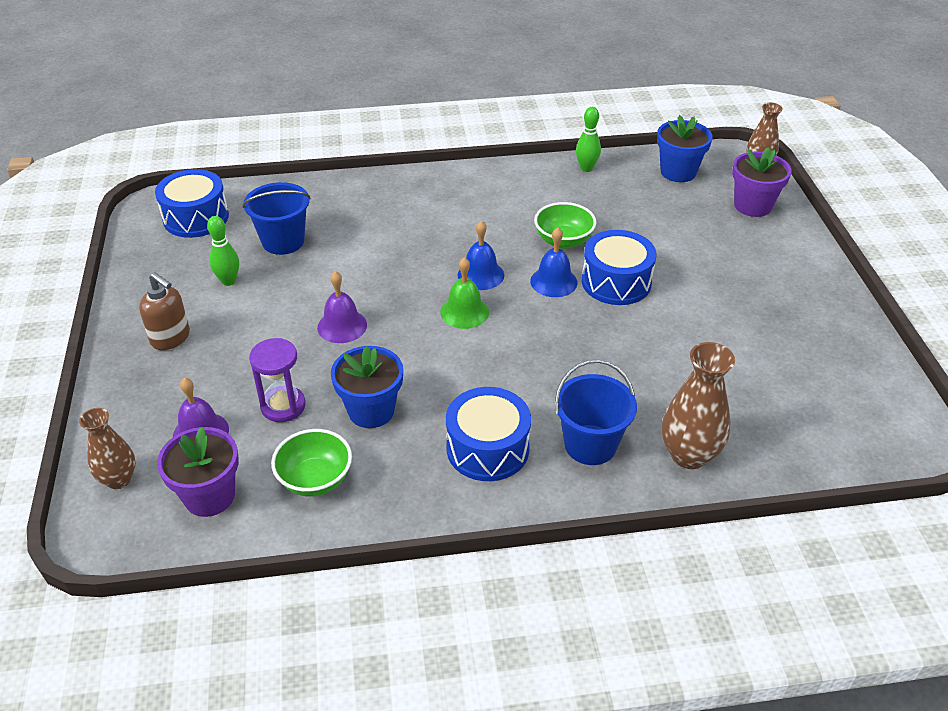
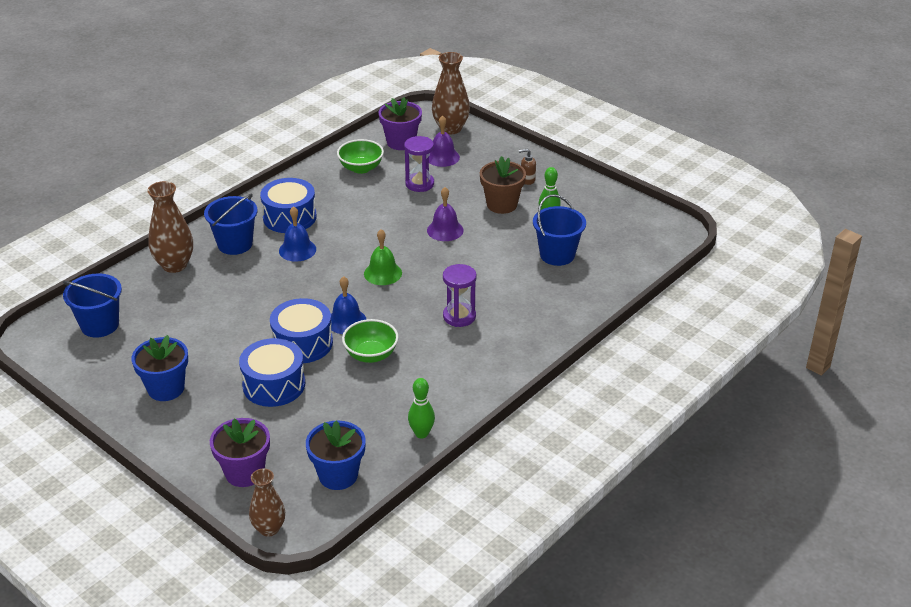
camera: 140 degrees right, 5 degrees down
(119, 479) = (450, 128): brown vase -> brown vase, size x1.53
(171, 338) = (527, 180): brown soap dispenser -> brown soap dispenser, size x0.63
(196, 218) = (636, 239): blue drum -> blue drum (274, 385)
(244, 323) = (502, 204): none -> brown flower pot
(371, 411) = (371, 203): blue flower pot -> blue flower pot (166, 388)
(448, 233) = (459, 316): none -> purple hourglass
(480, 275) = (401, 300): blue bell -> blue bell (297, 250)
(827, 415) = (100, 325): none -> blue bucket

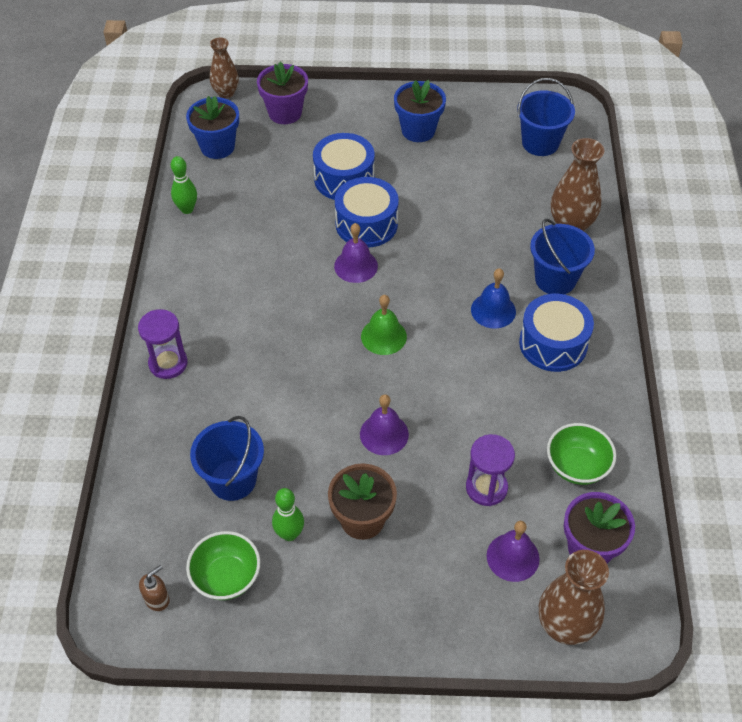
camera: 140 degrees right, 15 degrees up
(346, 321) = (356, 266): blue bell -> purple bell
(371, 355) = (298, 248): green bowl -> green bowl (226, 577)
(459, 316) = (261, 333): purple hourglass -> purple hourglass (168, 363)
(527, 180) = (373, 589): brown soap dispenser -> brown soap dispenser (157, 599)

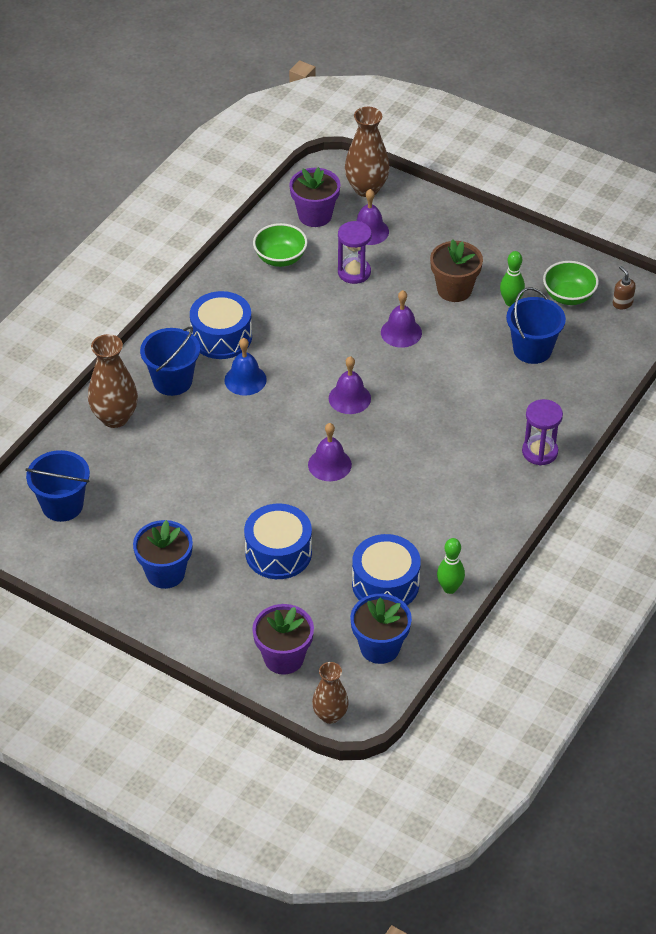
camera: 150 degrees left, 5 degrees down
(157, 599) = (622, 303): brown soap dispenser -> brown soap dispenser turned 75 degrees clockwise
(366, 224) = (291, 498): blue drum -> blue drum (385, 584)
(383, 336) = (349, 398): green bell -> purple bell

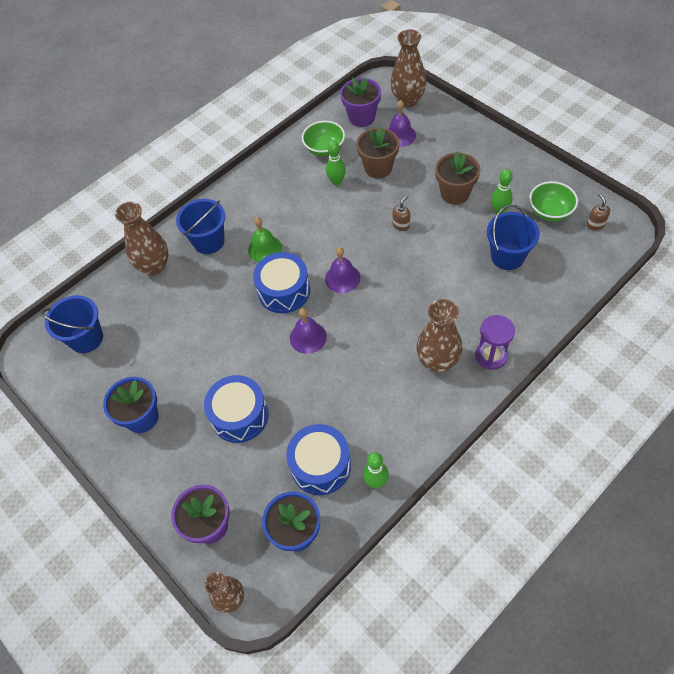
camera: 20 degrees right, 10 degrees up
(221, 337) = (258, 209): blue drum -> blue drum (284, 291)
(245, 380) = (265, 249): blue bell -> green bell
(308, 294) = (336, 181): none -> green bowling pin
(354, 272) = (378, 168): purple hourglass -> brown flower pot
(401, 332) = (401, 225): purple bell -> brown soap dispenser
(483, 466) = (437, 361): none -> brown vase

